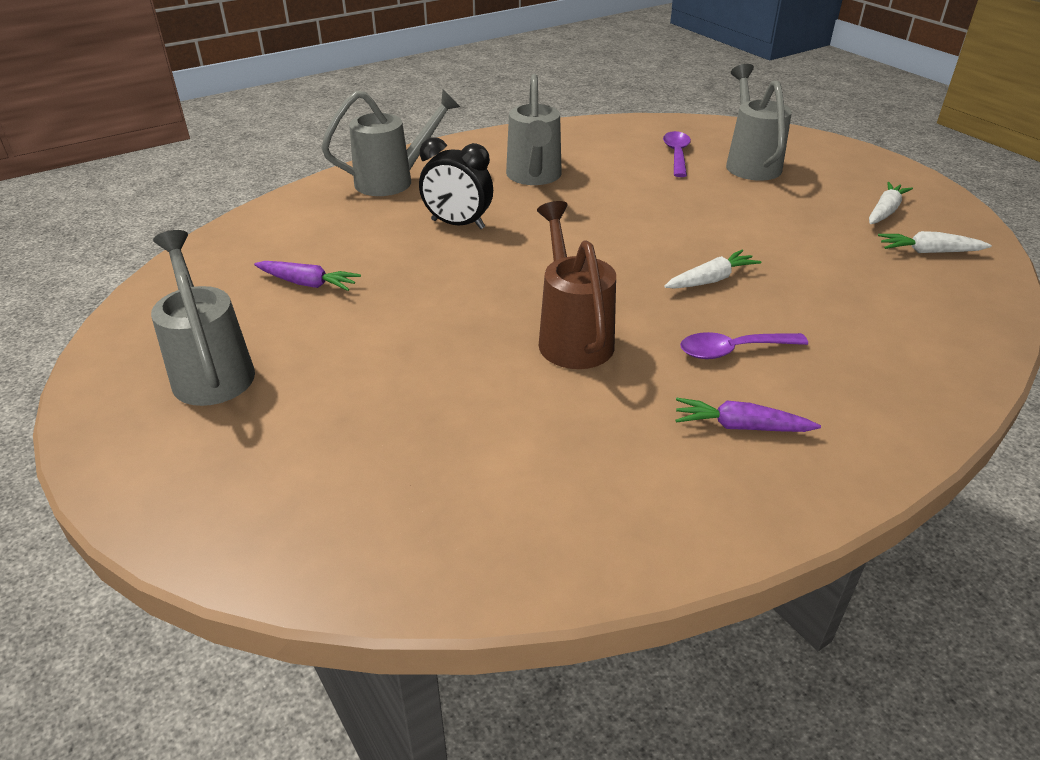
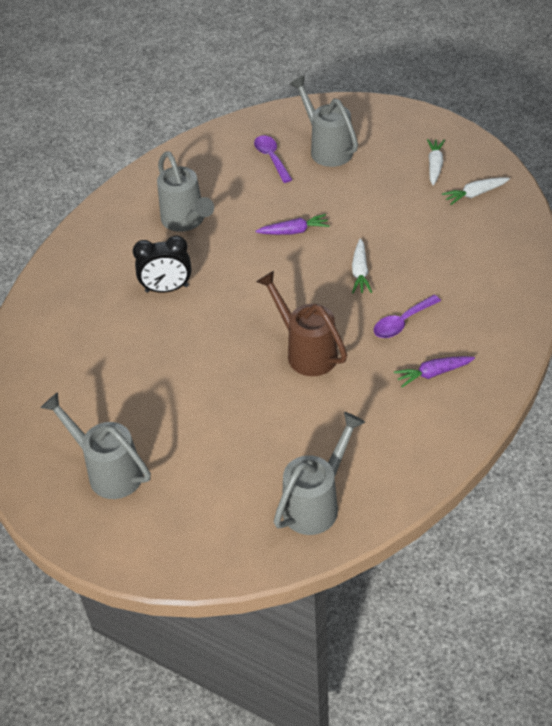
camera: 25 degrees left, 10 degrees up
(307, 283) = (108, 382): purple carrot -> purple carrot (293, 231)
(393, 181) = (85, 265): grey watering can -> grey watering can (316, 503)
(710, 280) = (360, 271): white carrot -> white carrot turned 150 degrees clockwise

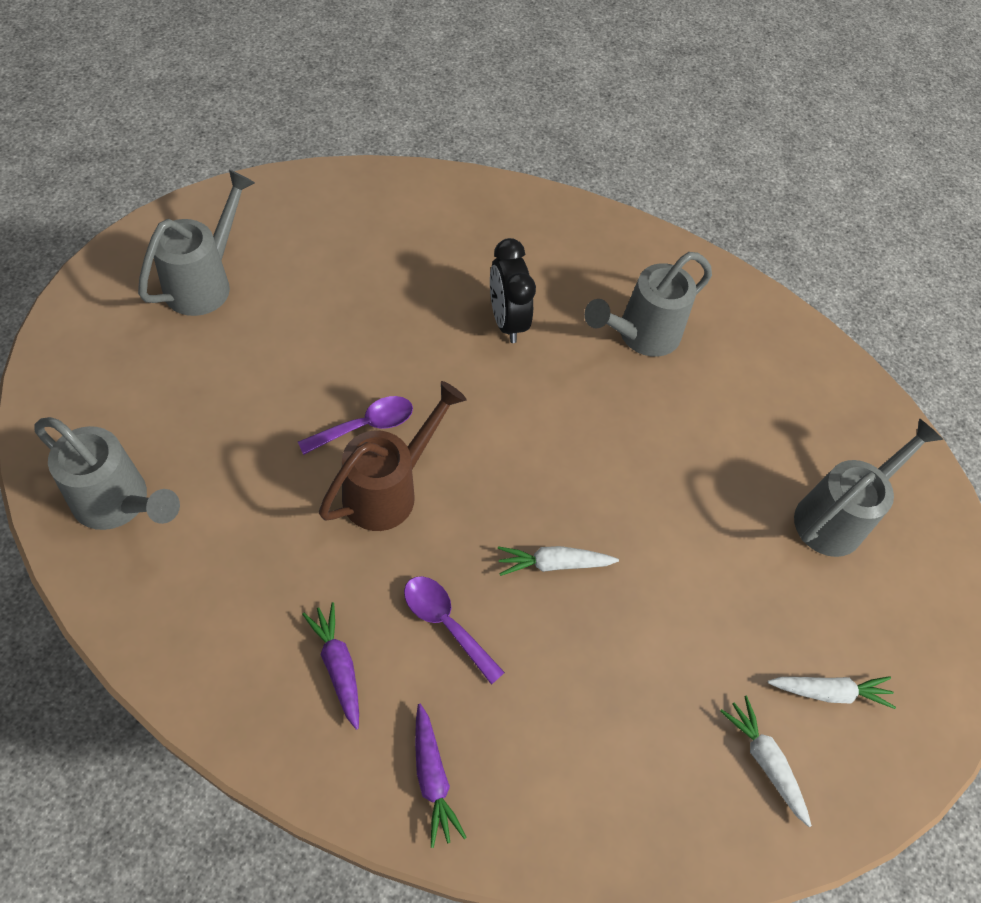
camera: 75 degrees right, 10 degrees up
(271, 158) = (797, 438): purple spoon -> purple spoon (365, 426)
(293, 231) = (635, 470): purple carrot -> purple carrot (432, 777)

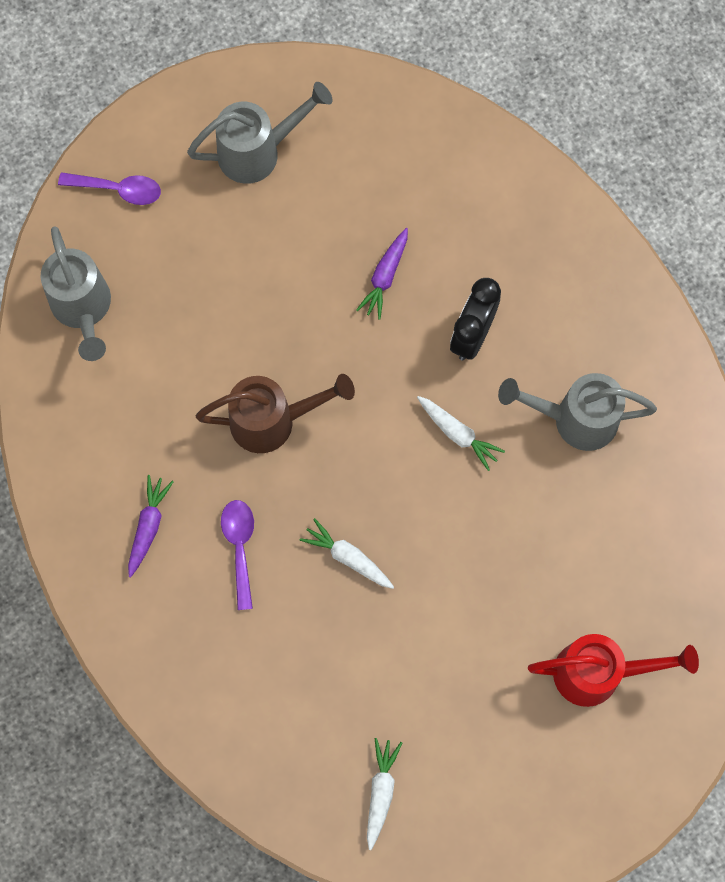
camera: 45 degrees right, 15 degrees up
(365, 426) = (293, 358): purple spoon -> purple spoon (118, 190)
(432, 777) = (156, 641): purple carrot -> purple carrot (385, 276)
(828, 692) = (468, 784): white carrot -> white carrot (457, 433)
(837, 517) = (598, 673): grey watering can -> red watering can

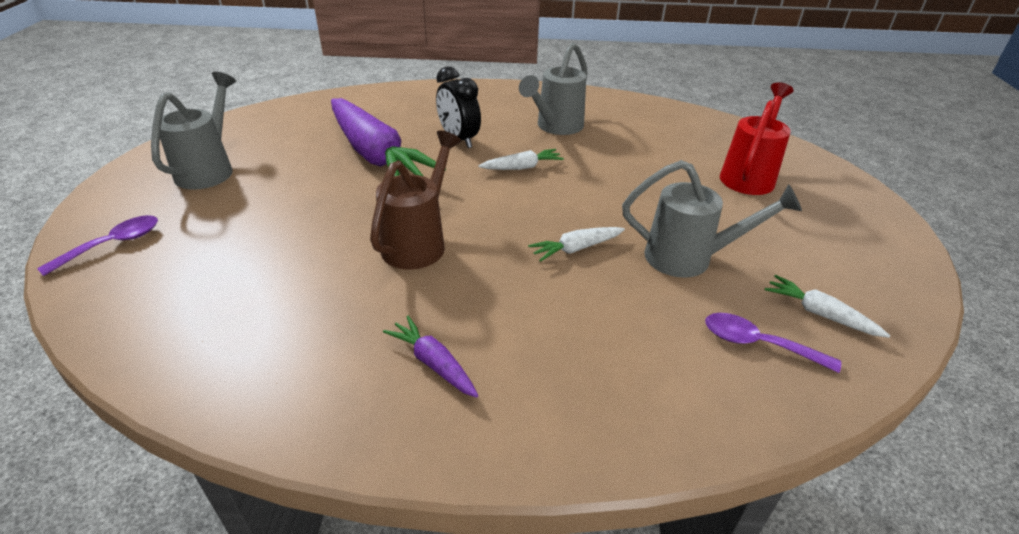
camera: 60 degrees left, 35 degrees down
(83, 309) = (170, 313): grey watering can -> grey watering can (689, 258)
(240, 547) = (513, 307): purple spoon -> purple spoon (757, 344)
(385, 276) = (375, 154): purple carrot -> purple carrot, size x2.34

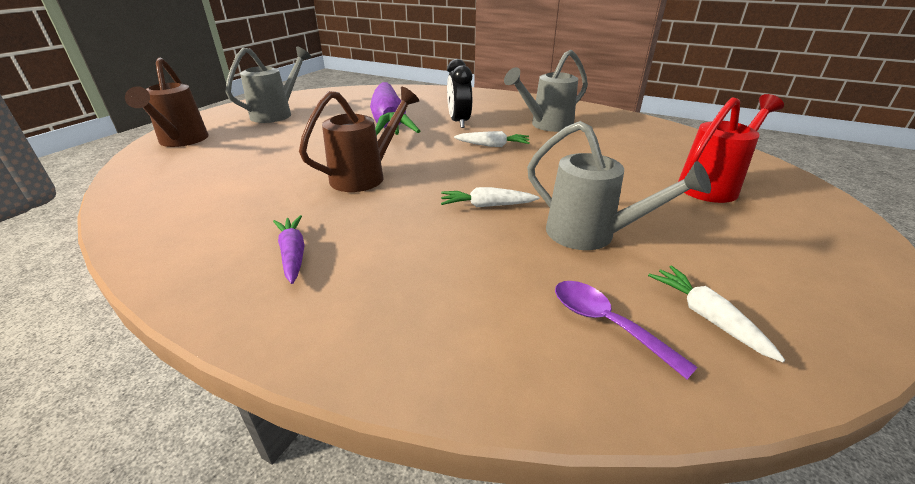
camera: 25 degrees right, 5 degrees down
(113, 244) = (181, 141): purple spoon -> brown watering can

